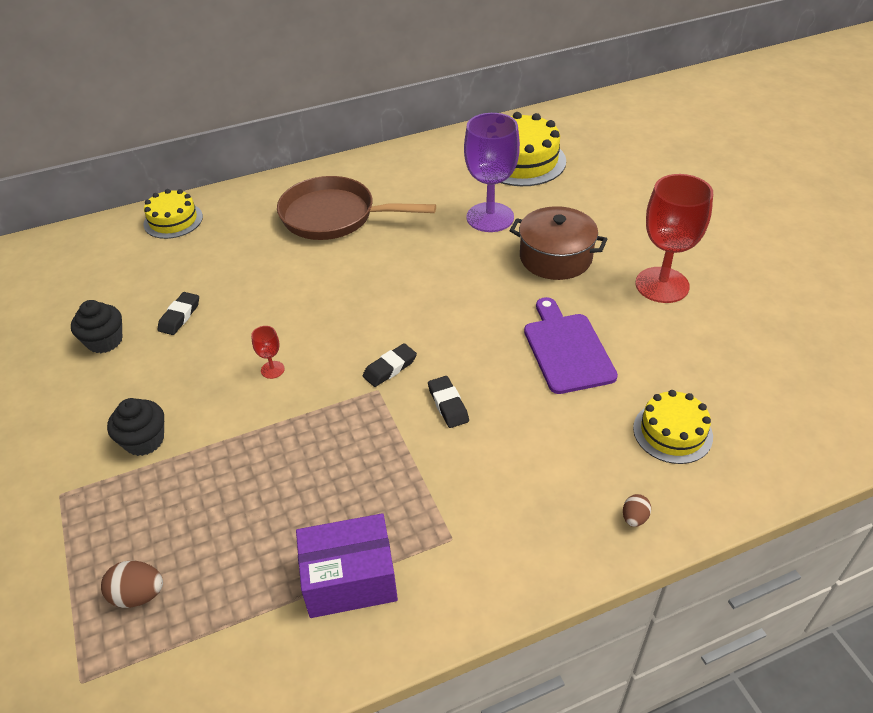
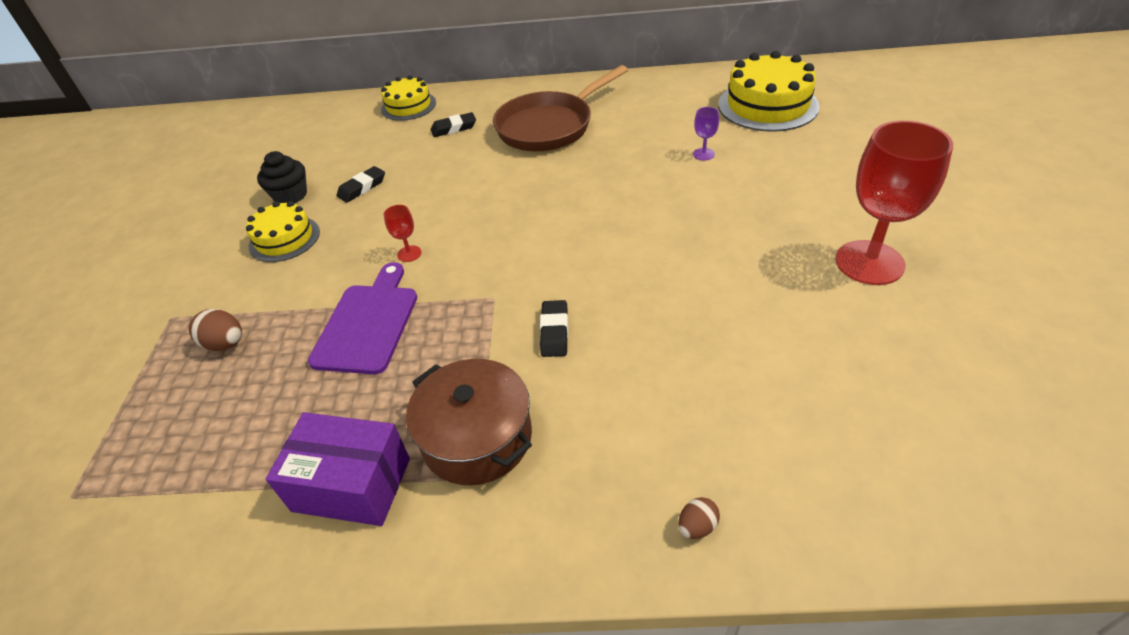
camera: 25 degrees right, 0 degrees up
(138, 595) = (167, 431): brown egg -> brown egg (225, 344)
(144, 440) = (264, 289): black cupcake -> none
(334, 216) = (549, 126): brown pan -> brown pan turned 75 degrees counterclockwise
(390, 368) = (517, 279): black eraser -> black eraser (454, 128)
(490, 217) = (703, 154): purple goblet -> purple goblet, size x0.41
(555, 257) = (755, 207): brown pot -> brown pot (477, 437)
(567, 349) = (716, 307): purple cutting board -> purple cutting board (368, 323)
(672, 432) = (799, 437): yellow cake -> yellow cake (284, 239)

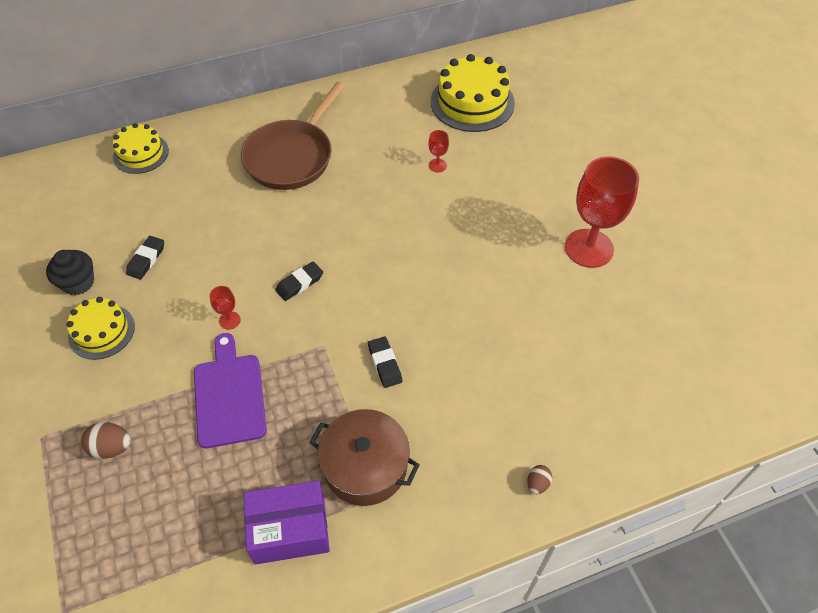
camera: 25 degrees left, 10 degrees up
(454, 128) = (201, 174): black eraser -> black eraser (299, 283)
(703, 154) = (437, 165): purple goblet -> red goblet

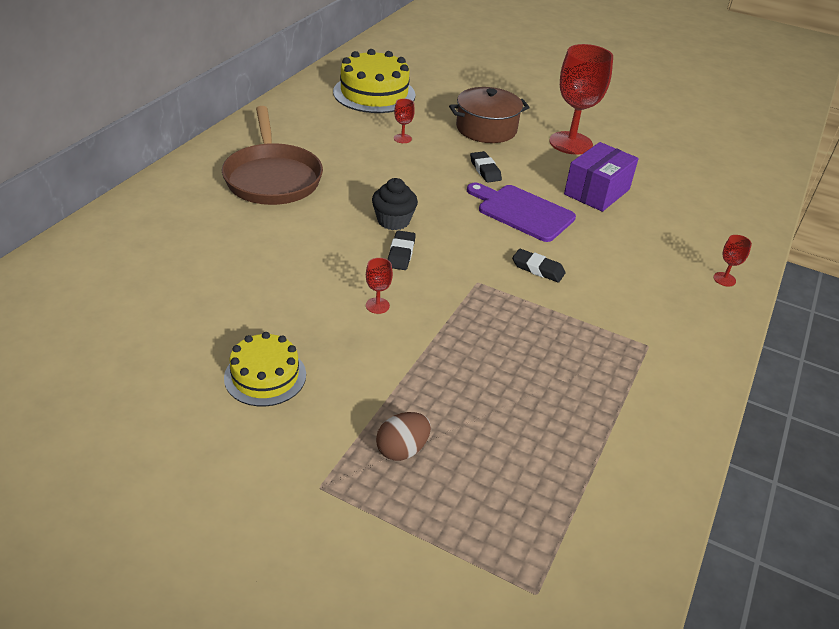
camera: 45 degrees left, 15 degrees down
(78, 282) = (184, 354): black cupcake -> black cupcake (393, 221)
(141, 153) = (111, 233): yellow cake -> none
(146, 259) = (234, 304): black eraser -> black eraser (485, 170)
(229, 396) = (451, 353): purple cutting board -> purple cutting board (522, 212)
(290, 530) = (622, 405): purple box -> purple box (597, 192)
(365, 466) = (614, 334): brown pot -> brown pot (486, 129)
(537, 483) = (724, 279): brown egg -> red goblet

